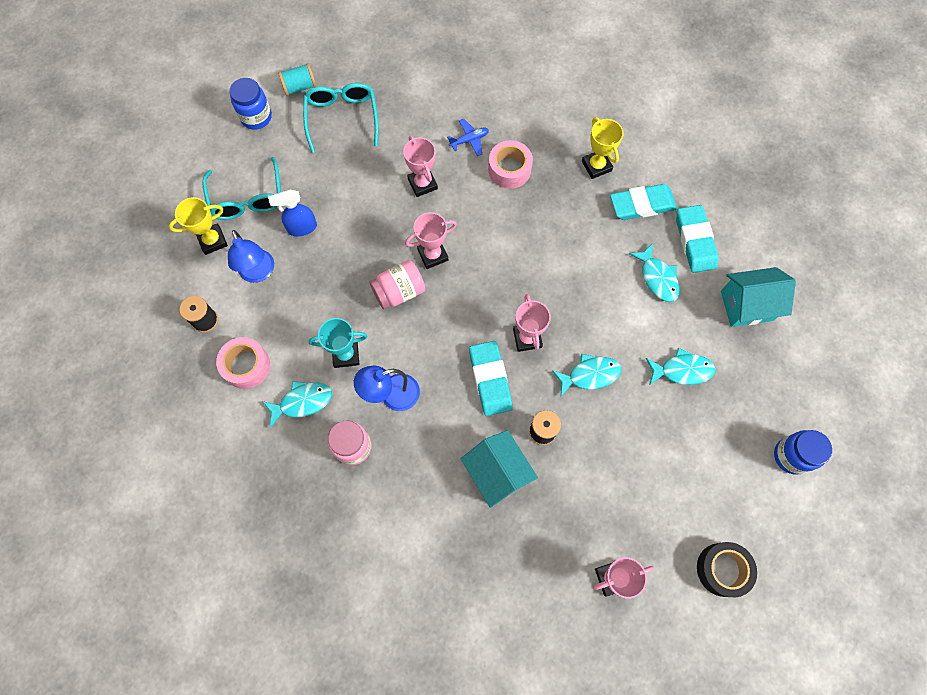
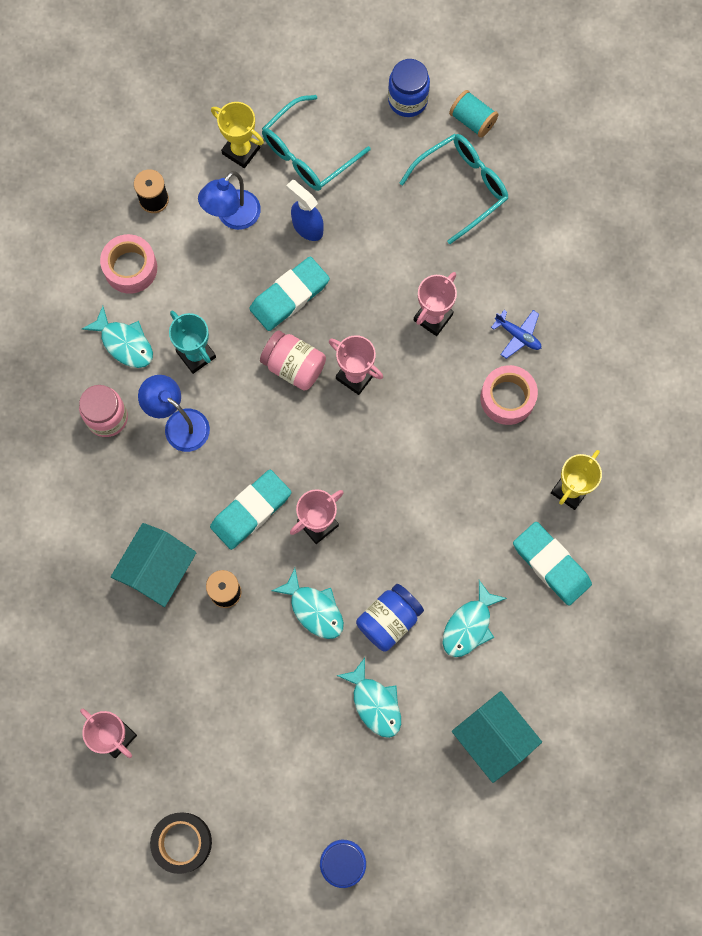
camera: 60 degrees right, 5 degrees up
(625, 328) = (389, 620): none -> blue jar
(695, 241) = (540, 645): turquoise eraser -> turquoise eraser (289, 296)

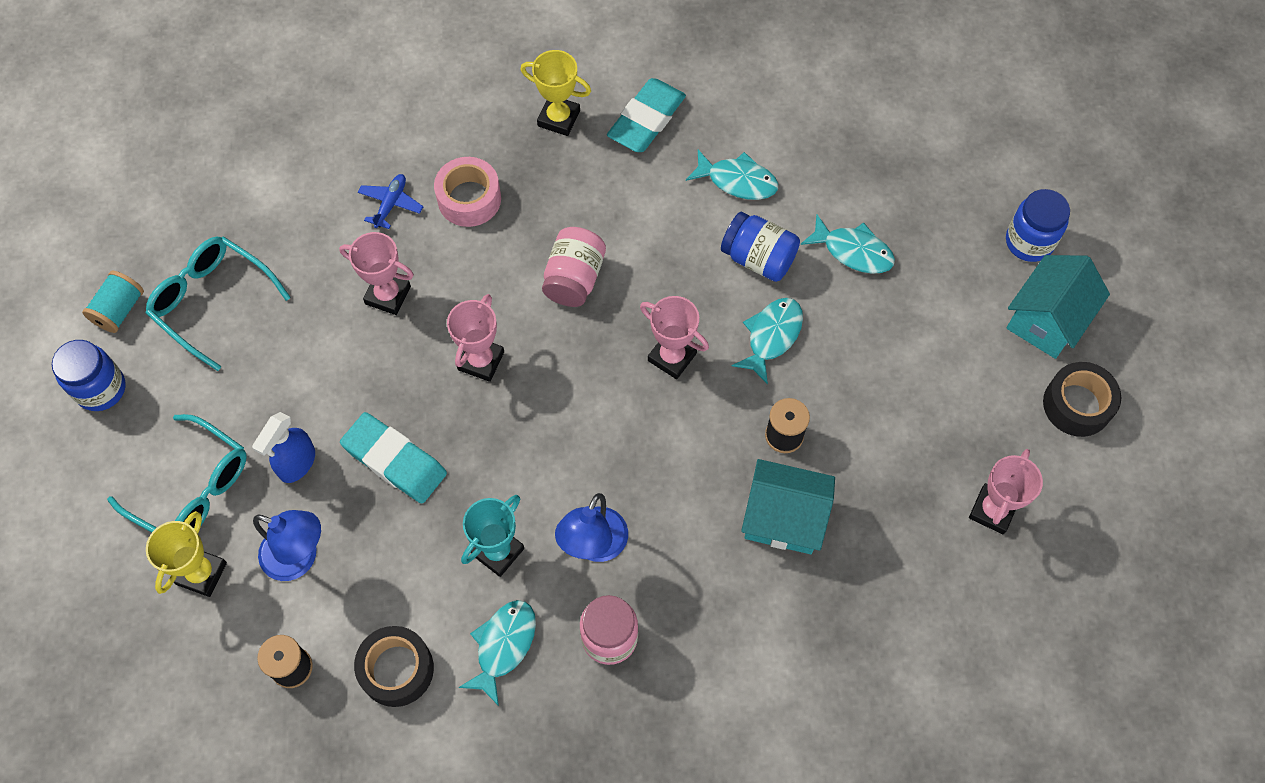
camera: 105 degrees left, 10 degrees down
(130, 268) = (397, 669): pink tape -> black tape
(251, 511) = (678, 433): turquoise eraser -> none
(294, 366) = (485, 432): pink jar -> pink jar (574, 278)
(374, 703) = (853, 251): turquoise fish -> turquoise fish turned 75 degrees clockwise
(493, 738) = (848, 134): turquoise house -> turquoise house (1046, 320)

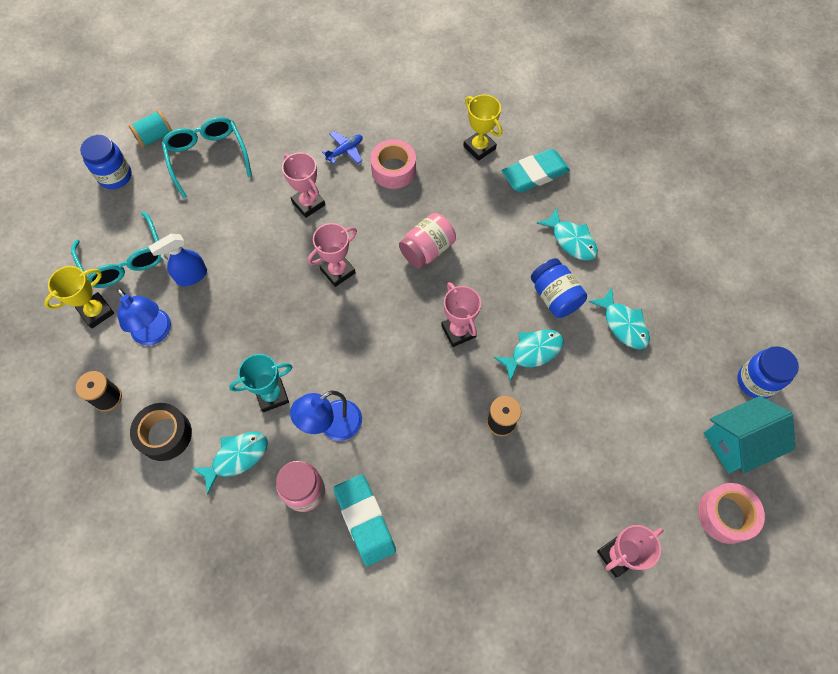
camera: 30 degrees right, 0 degrees up
(395, 460) = (248, 305): turquoise eraser -> turquoise eraser (365, 520)
(783, 518) = (466, 477): turquoise house -> none
(1077, 405) = (725, 515): black tape -> pink tape

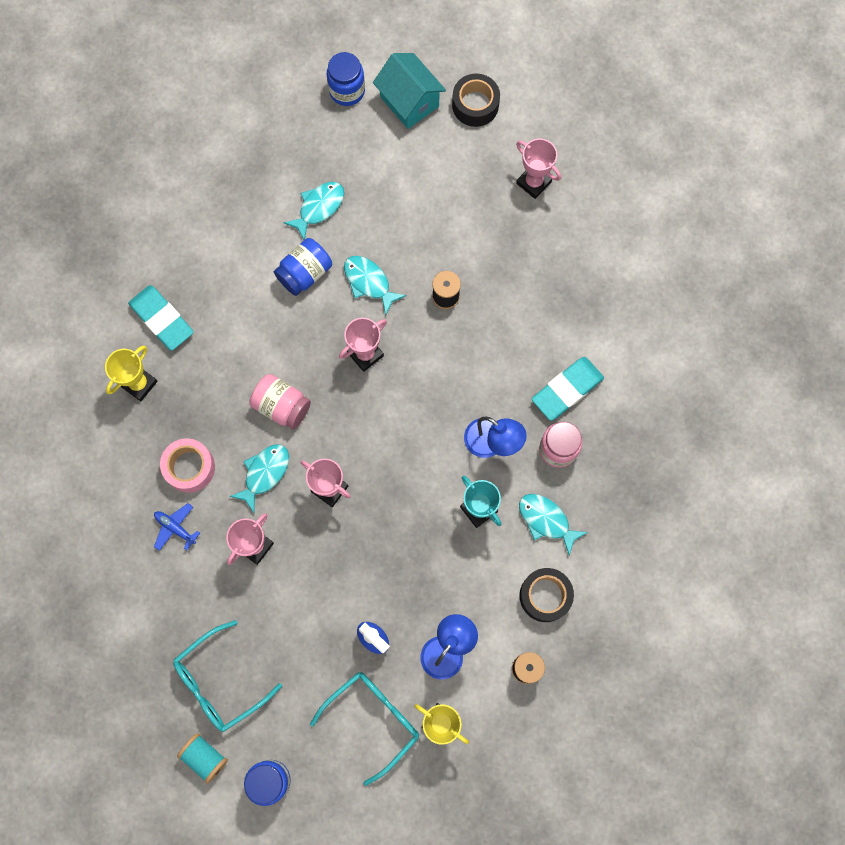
camera: 105 degrees left, 10 degrees up
(571, 240) = (236, 269): turquoise fish -> turquoise fish (264, 473)
(725, 515) = (475, 105): pink tape -> black tape

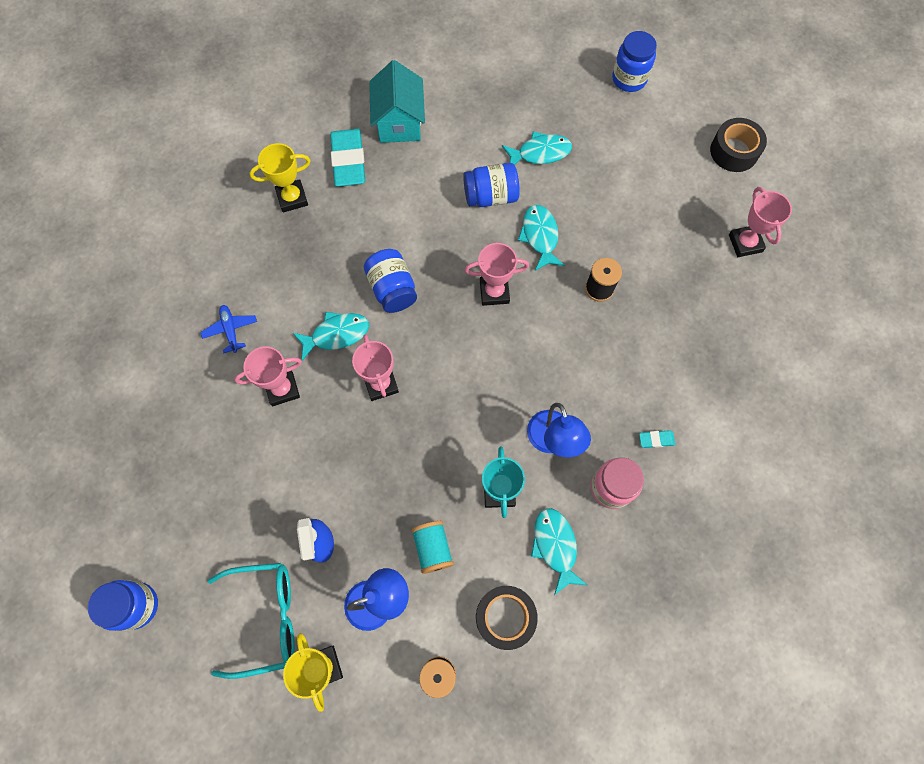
camera: 35 degrees right, 5 degrees down
(189, 467) = (280, 289): pink tape -> none
(205, 757) = (101, 542): turquoise spool -> turquoise spool (433, 548)
(219, 682) = (164, 485): turquoise glasses -> none
(282, 406) = (392, 289): pink jar -> blue jar
(409, 102) = (677, 116): turquoise house -> turquoise house (399, 122)
(567, 390) = (656, 439): turquoise eraser -> turquoise eraser, size x0.44

